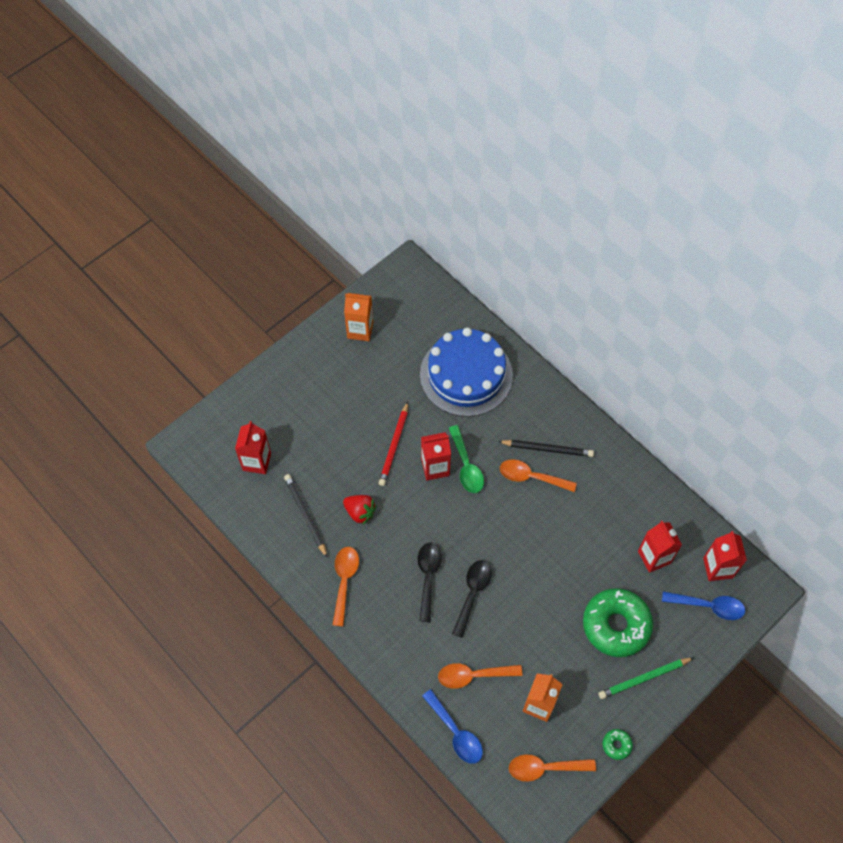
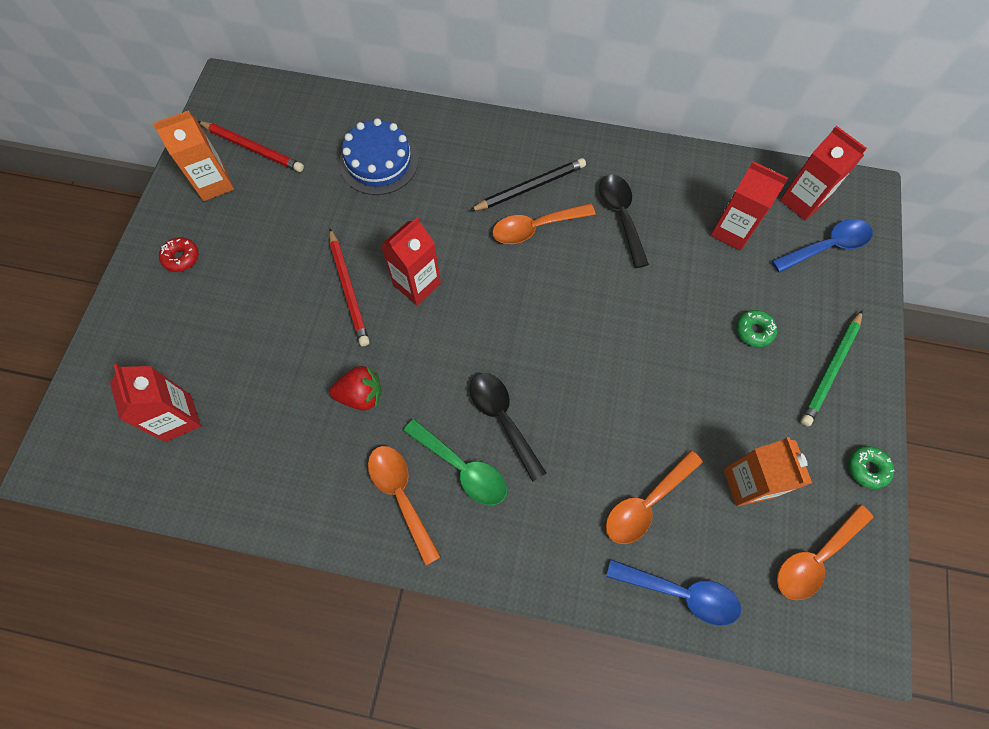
camera: 35 degrees left, 5 degrees up
(305, 515) = (291, 444): black pencil -> none
(313, 367) = (181, 258): none -> red donut
(396, 320) = (252, 148): none -> red pencil
(466, 375) = (379, 162): blue cake -> blue cake, size x0.62
(466, 466) = (452, 260): green spoon -> green spoon (462, 468)
(472, 593) = (570, 402): black spoon -> black spoon (621, 216)
(616, 625) = (754, 331): green donut -> green donut, size x0.41

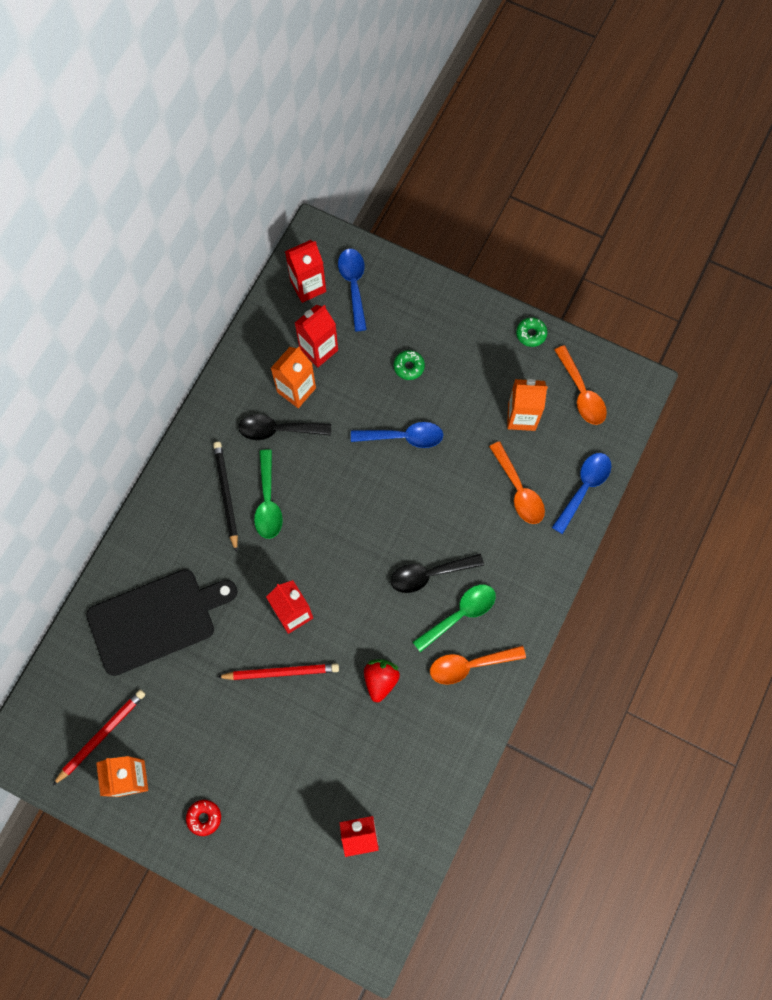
camera: 75 degrees left, 5 degrees up
(379, 162) = (156, 620): blue cake -> black cutting board
(535, 228) = (268, 502): orange spoon -> green spoon
(663, 347) = (404, 437): none -> blue spoon
(674, 221) = (296, 390): none -> orange carton
(830, 369) = (454, 326): green pencil -> none

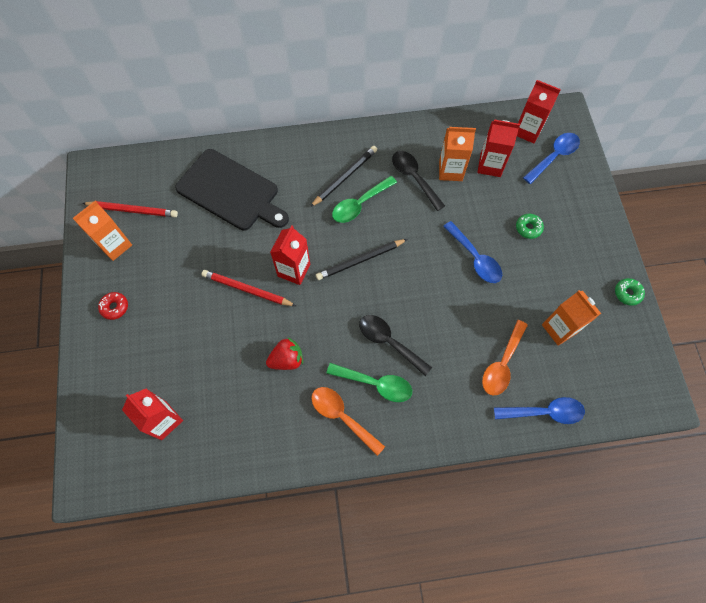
camera: 55 degrees right, 5 degrees down
(281, 672) = (247, 289): red pencil -> red pencil turned 150 degrees clockwise
(329, 543) = (360, 260): none -> black pencil
(581, 393) = (616, 360): orange spoon -> none

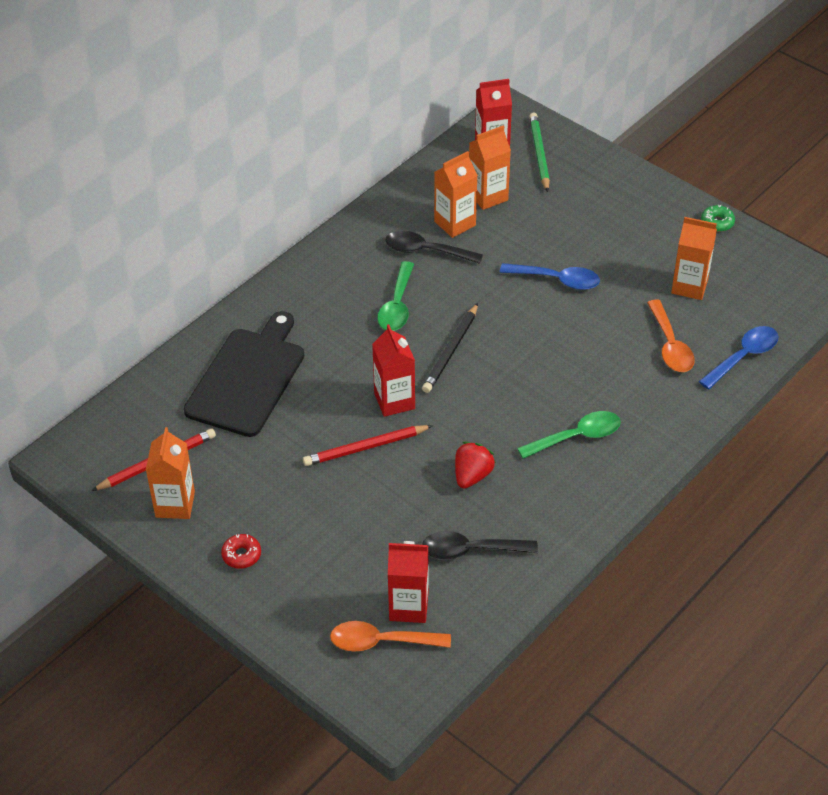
camera: 40 degrees left, 20 degrees down
(230, 192) = (248, 378): black cutting board -> black cutting board turned 60 degrees counterclockwise
(342, 416) = (575, 482): orange spoon -> orange spoon (381, 642)
(345, 177) = (355, 292): black pencil -> none
(389, 342) = (552, 397): black spoon -> black spoon (470, 550)
(490, 165) = (488, 196): red carton -> orange carton
(528, 228) = (578, 226): green donut -> none
(554, 156) = (539, 154): blue spoon -> green pencil

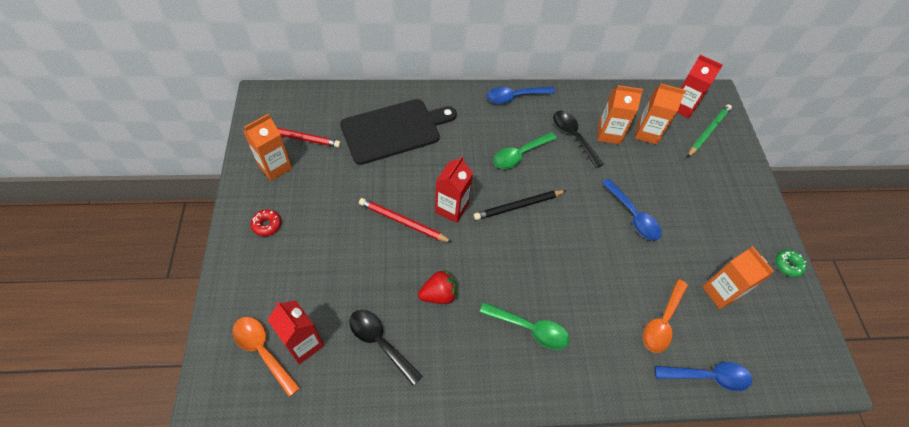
camera: 40 degrees right, 10 degrees up
(325, 256) = (514, 97): none -> blue spoon

